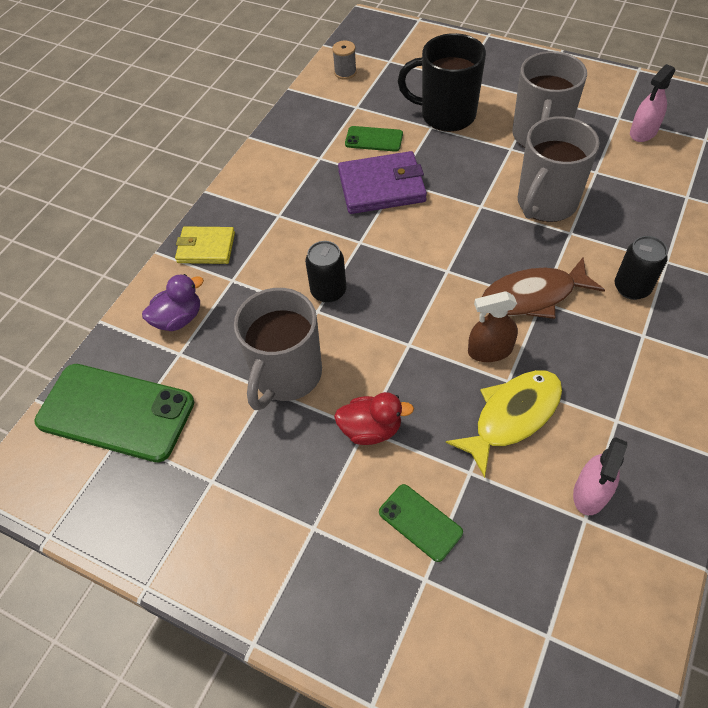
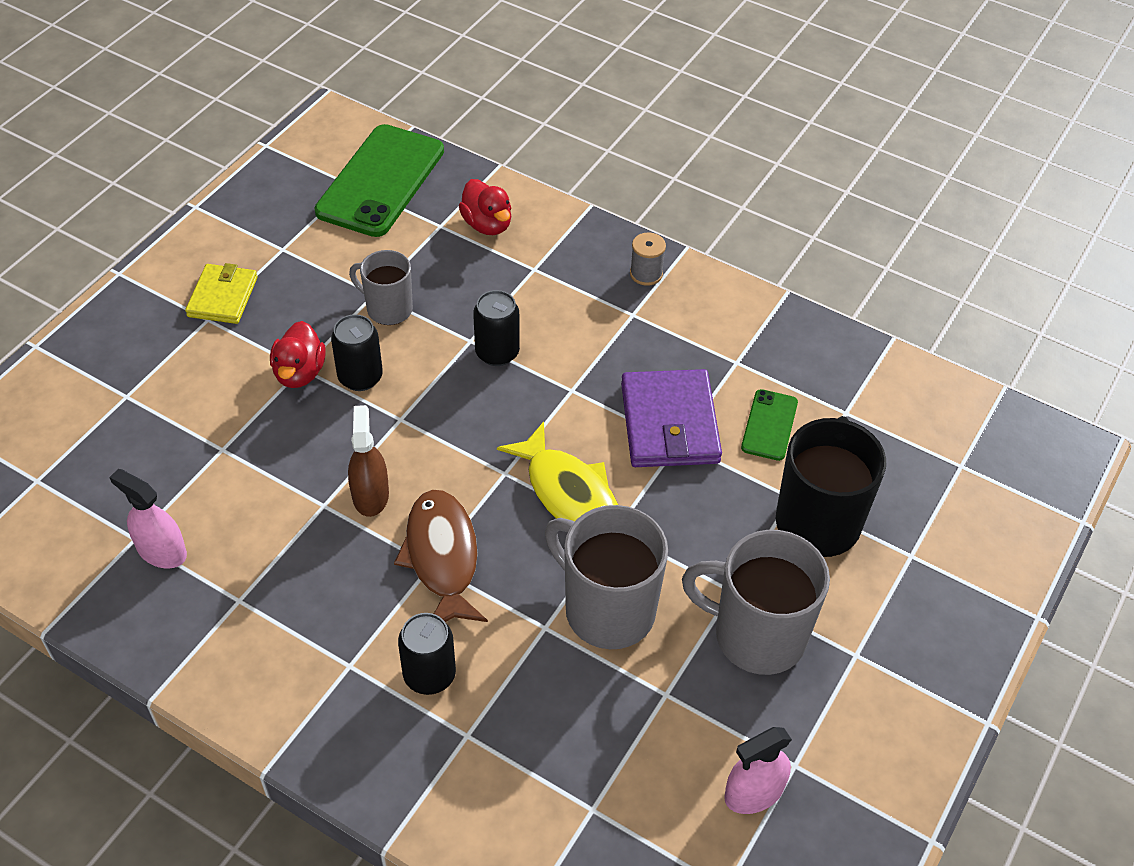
camera: 90 degrees right, 5 degrees down
(178, 319) = (487, 224): purple duck -> red duck
(206, 247) = (589, 247): yellow wallet -> yellow wallet (223, 297)
(286, 375) = (388, 309): grey mug -> grey mug, size x0.59
(345, 72) = (930, 407): grey spool -> grey spool (646, 274)
(369, 381) = (360, 377): none -> black can
(420, 522) = (183, 400): green phone -> none
(512, 416) = (276, 499): yellow fish -> yellow fish (569, 494)
(643, 132) = (753, 793): pink spray bottle -> pink spray bottle turned 75 degrees counterclockwise

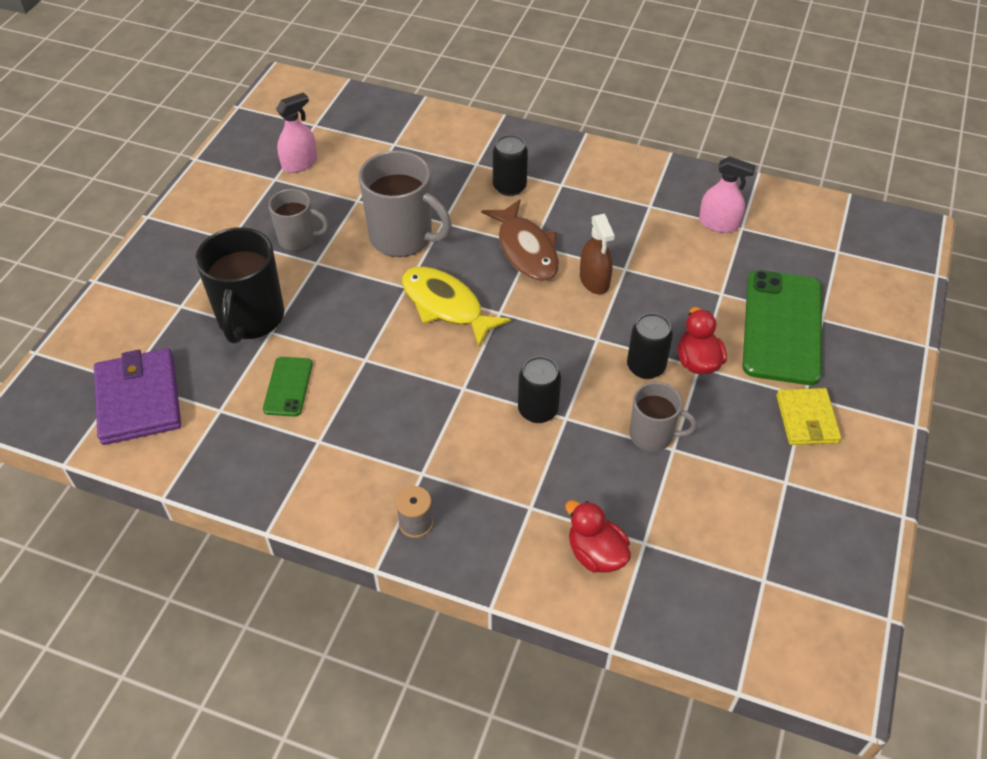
camera: 170 degrees right, 0 degrees up
(380, 181) = (734, 591): green phone -> green phone (782, 327)
(669, 423) = (374, 373): purple wallet -> purple wallet (139, 400)
(757, 635) = (298, 239): grey mug -> grey mug, size x0.59

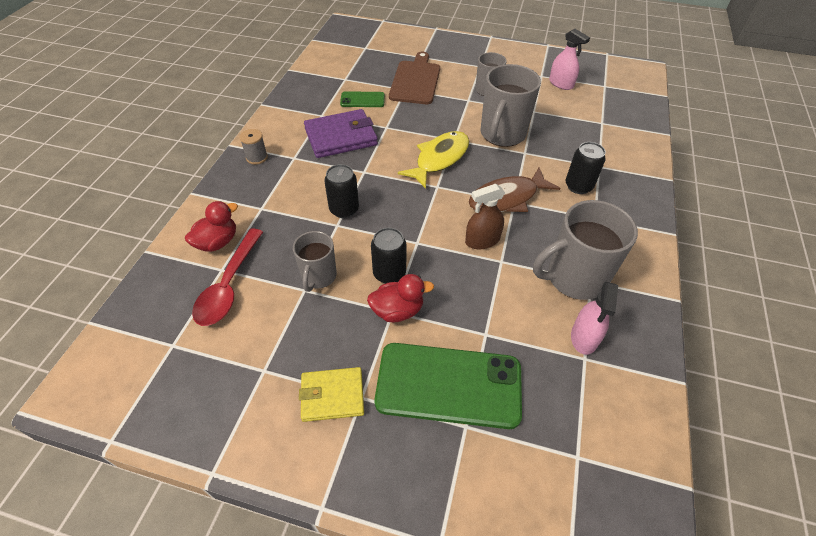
camera: 85 degrees right, 0 degrees up
(139, 400) = (352, 53): purple wallet -> purple wallet (341, 137)
(250, 318) = (415, 81): black mug -> brown cutting board
(646, 216) = (574, 278): none -> grey mug
(670, 530) = (229, 285): none -> red spoon

